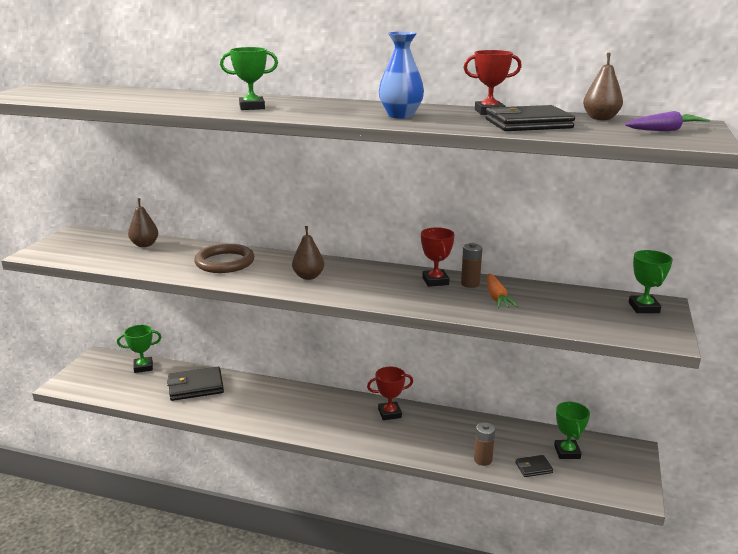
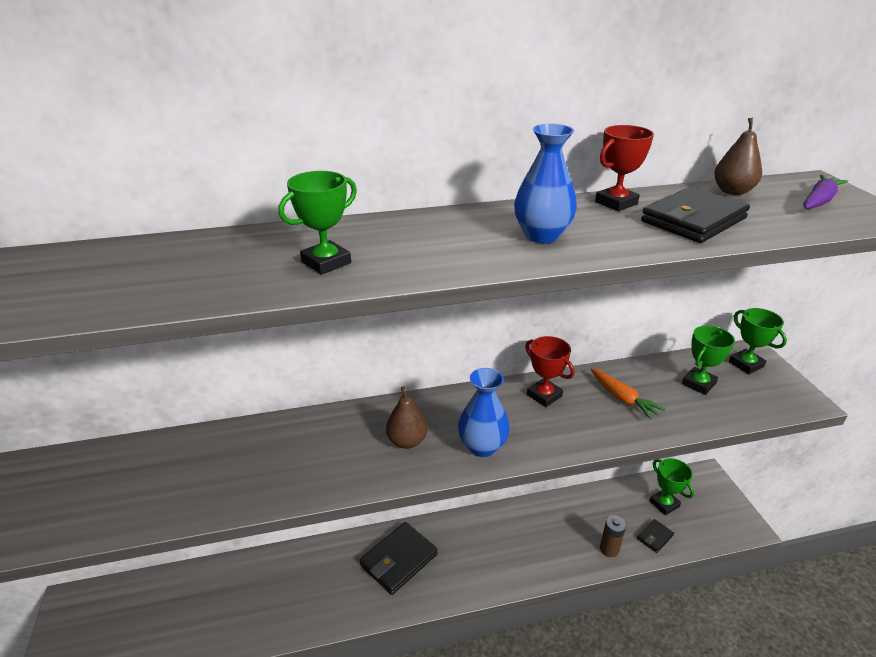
camera: 30 degrees left, 10 degrees up
(143, 367) = (150, 591): green trophy -> green trophy (698, 383)
(145, 245) = (132, 461): brown pear -> none
(196, 387) = (244, 592): black wallet -> black wallet (399, 560)
(225, 262) = (279, 454): brown ring -> none
(355, 291) = (482, 446): none -> blue vase
(389, 413) = (485, 529): red trophy -> none
(470, 284) = (579, 387): brown battery -> none

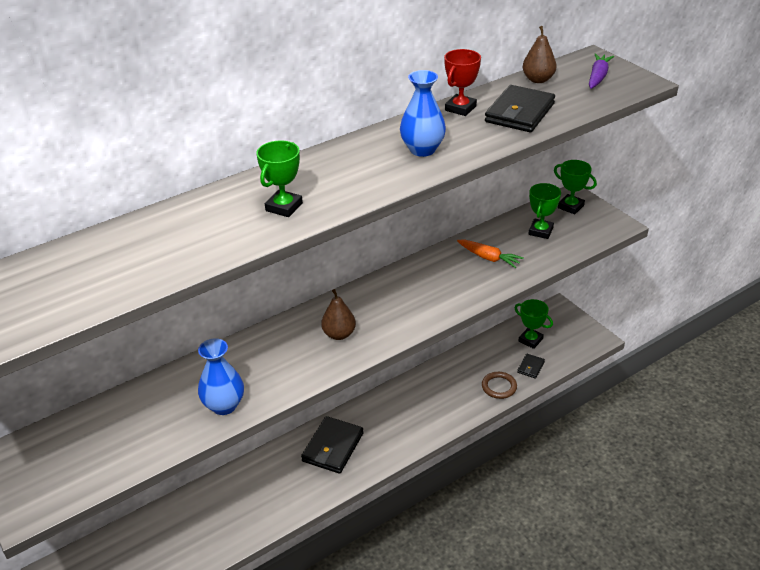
camera: 20 degrees left, 5 degrees up
(482, 446) = (399, 322): blue vase -> blue vase (224, 405)
(544, 395) = (428, 271): red trophy -> none
(609, 549) = (499, 387): brown battery -> brown ring

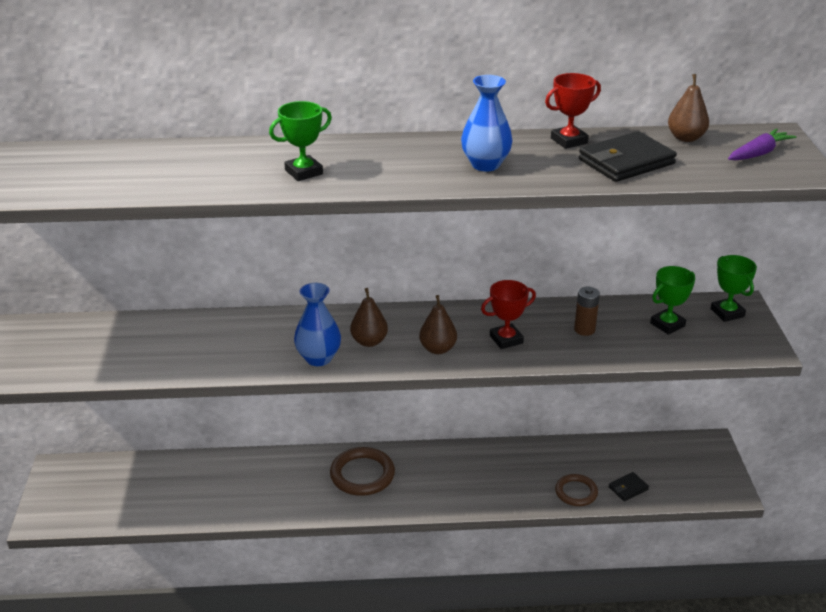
camera: 30 degrees right, 5 degrees down
(224, 405) = (215, 359): blue vase -> blue vase (318, 358)
(333, 447) = (362, 475): black wallet -> brown ring
(398, 318) = (438, 349): none -> brown pear
(441, 289) = (506, 339): none -> red trophy
(489, 258) = (584, 329): orange carrot -> brown battery
(530, 340) = (651, 462): green trophy -> none

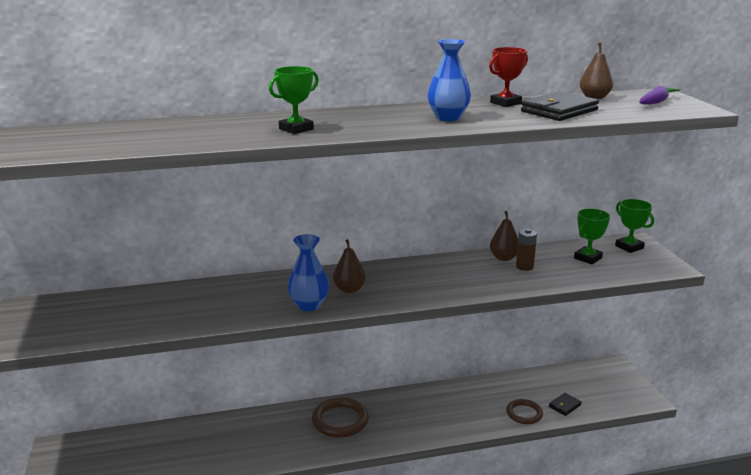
camera: 10 degrees left, 10 degrees down
(438, 349) = (410, 290): brown pear -> brown pear (504, 258)
(506, 339) = (464, 278): red trophy -> none

